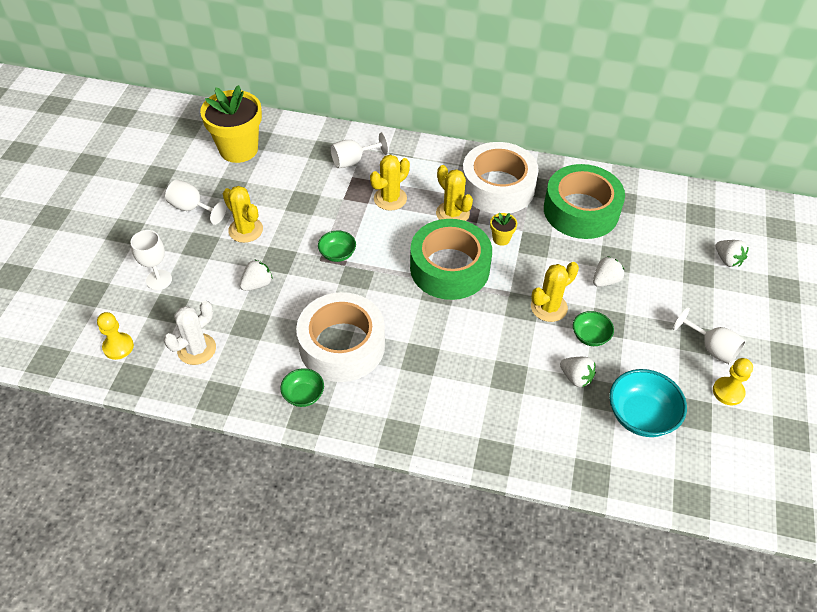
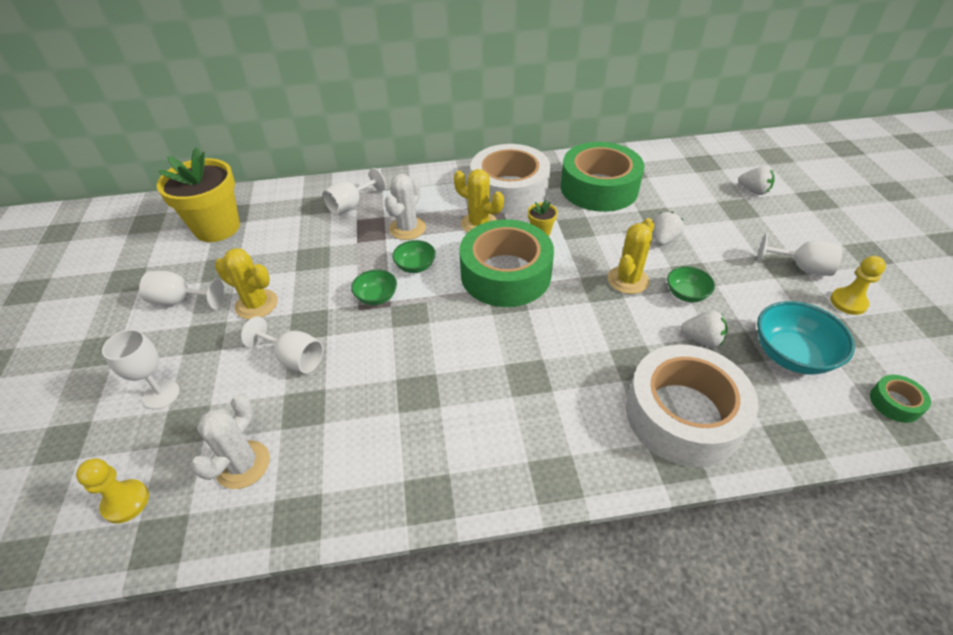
camera: 20 degrees left, 5 degrees down
(257, 284) = (294, 358): white strawberry -> white goblet
(303, 395) = (411, 472): green bowl -> green bowl (415, 266)
(342, 345) = (430, 394): white tape -> white tape (683, 415)
(390, 199) = (407, 228): yellow cactus -> white cactus
(696, 481) = (895, 403): none -> green tape

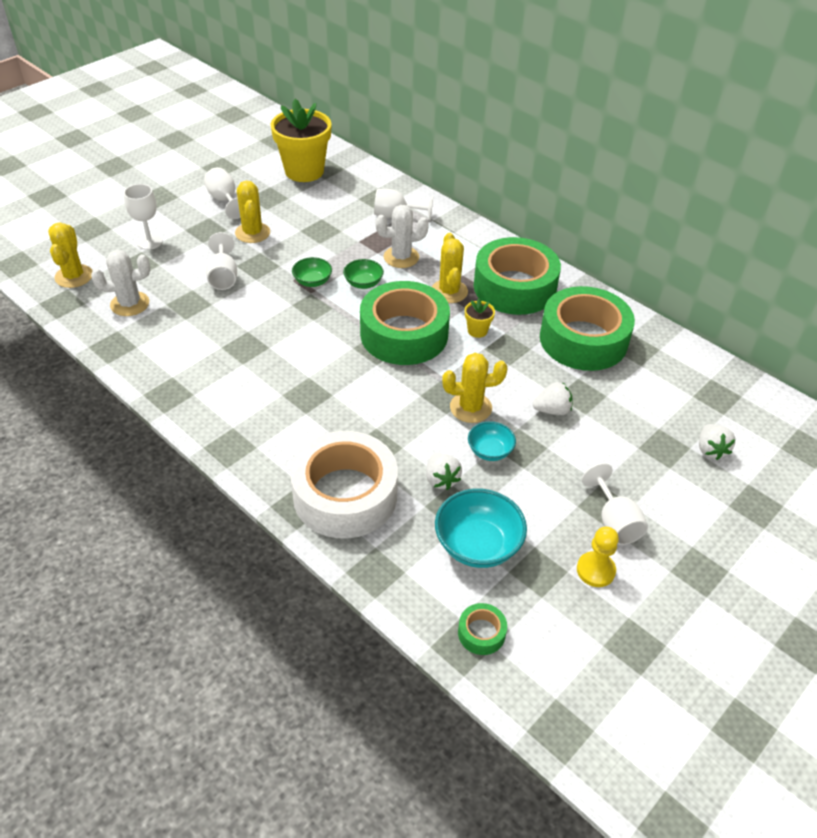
camera: 50 degrees right, 0 degrees up
(126, 502) = (74, 276): yellow pawn -> yellow cactus
(509, 190) = (514, 287): white tape -> green tape
(686, 294) = (490, 451): green bowl -> turquoise bowl

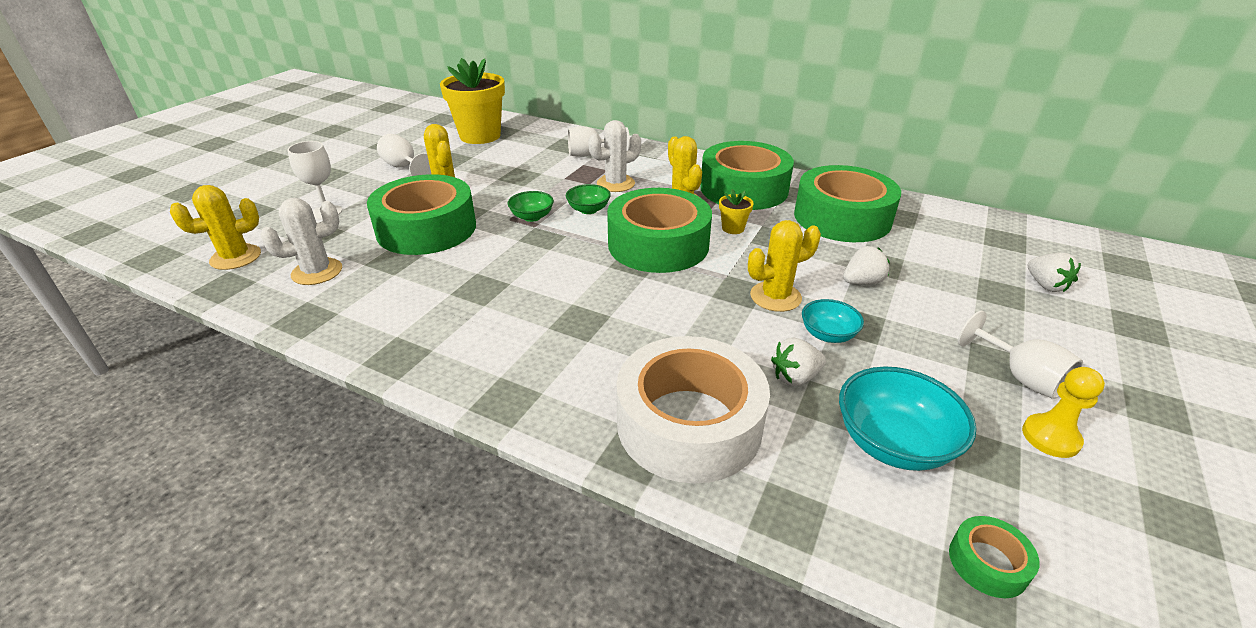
camera: 15 degrees left, 10 degrees down
(74, 276) = (236, 257): yellow cactus -> yellow cactus turned 75 degrees clockwise
(223, 277) = (426, 229): white goblet -> green tape
(441, 479) = (795, 377): white strawberry -> white strawberry turned 105 degrees clockwise

